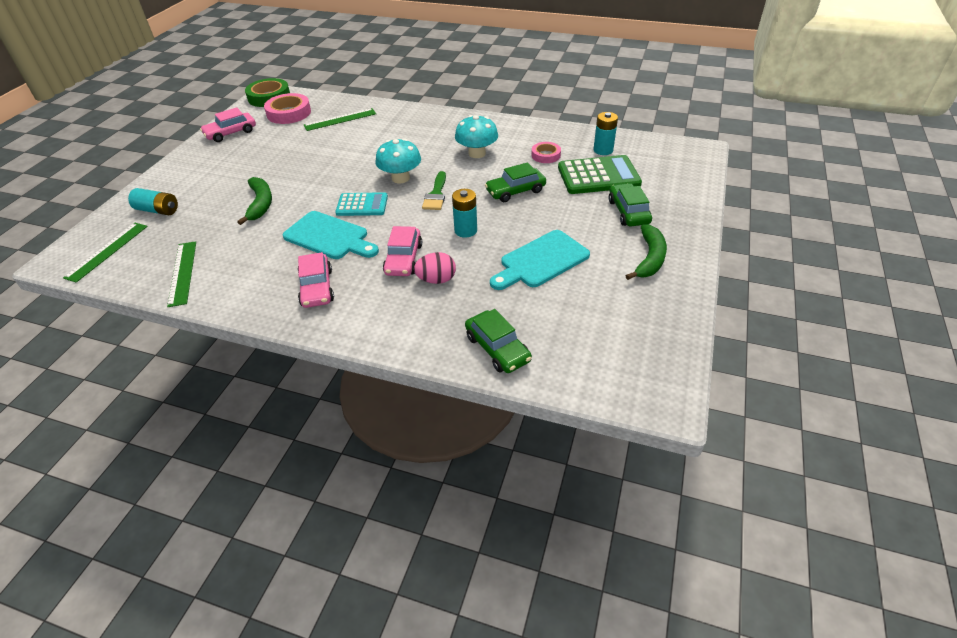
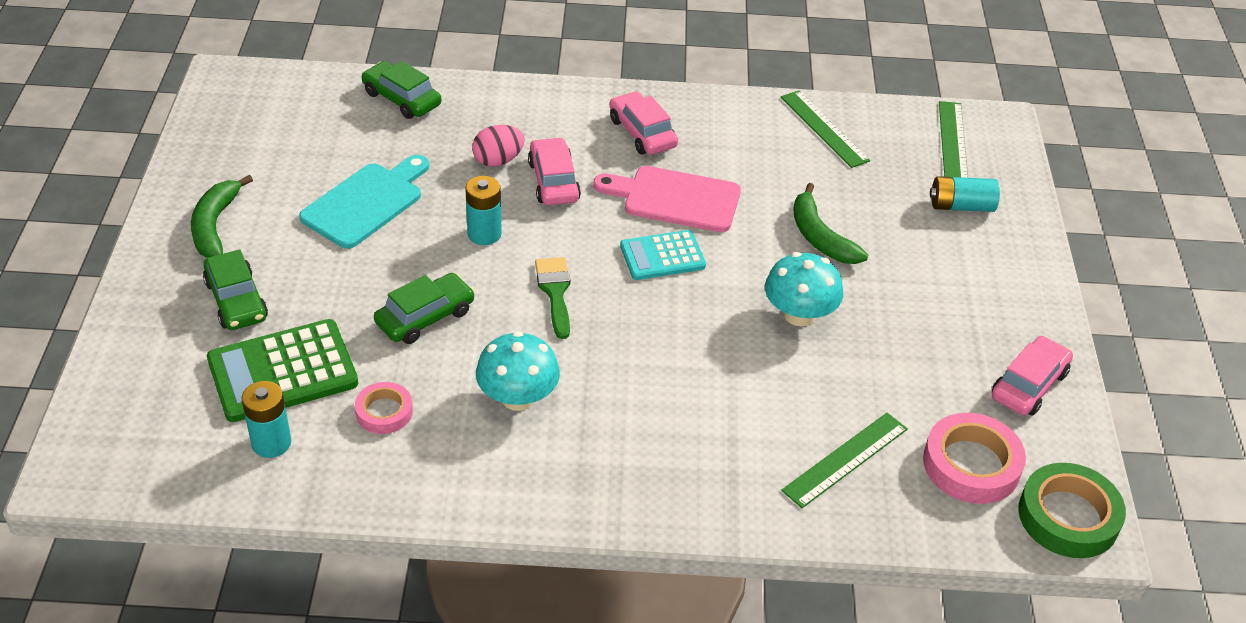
camera: 160 degrees right, 0 degrees up
(329, 237) = (675, 199): turquoise cutting board -> pink cutting board
(400, 178) = (631, 318): turquoise mushroom -> turquoise mushroom (799, 315)

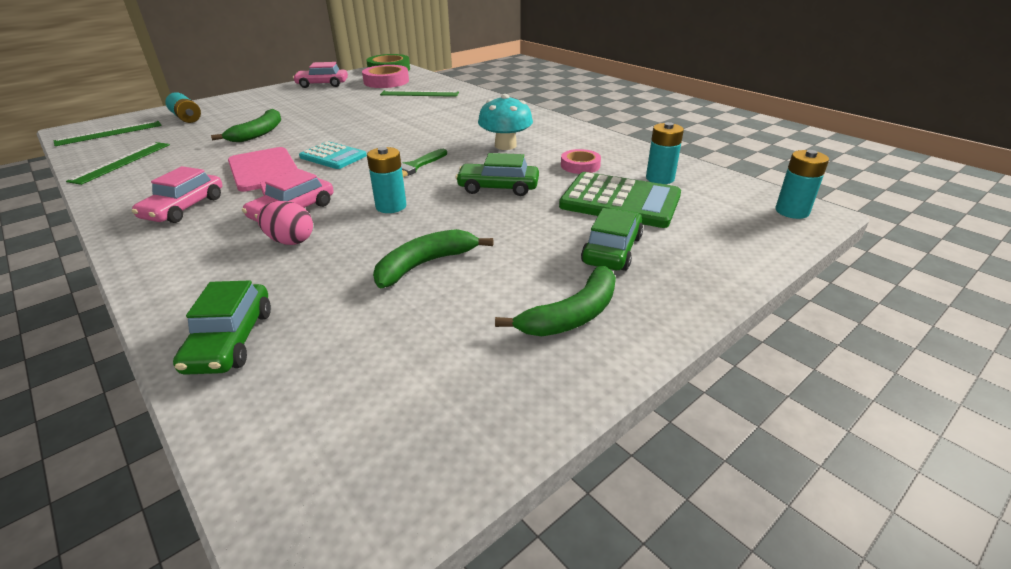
camera: 130 degrees left, 10 degrees down
(92, 465) = (792, 211): none -> turquoise battery
(366, 202) = (425, 264): turquoise cutting board -> green banana
(799, 315) = (336, 120): turquoise mushroom -> none

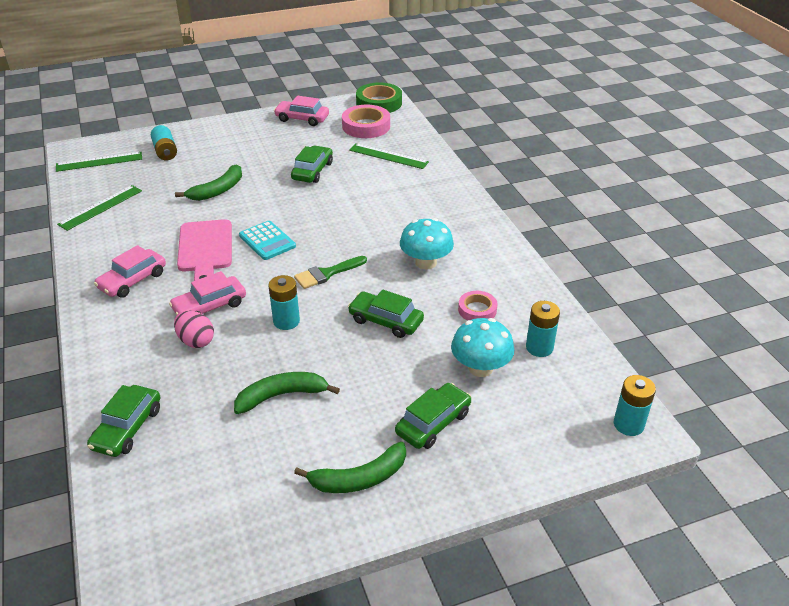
camera: 20 degrees right, 5 degrees up
(352, 110) = (312, 171): none -> green car
(620, 201) = (480, 368): green calculator -> turquoise mushroom

